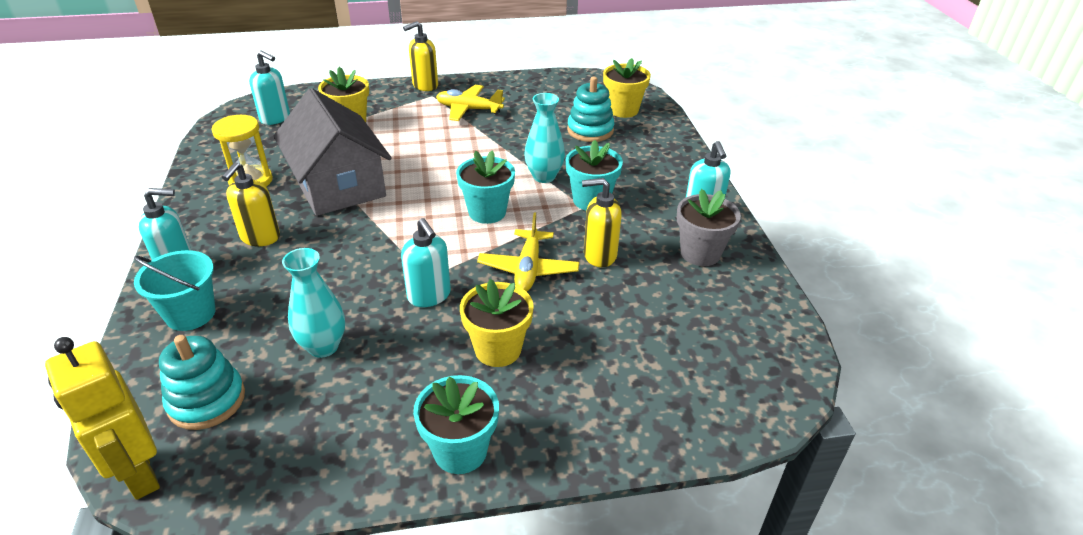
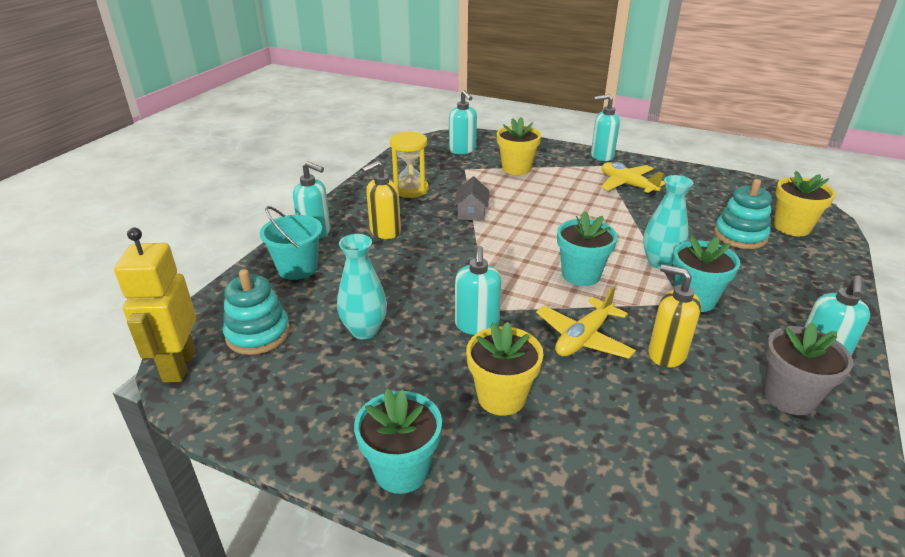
camera: 35 degrees right, 5 degrees down
(338, 185) = (471, 212): grey house -> grey house, size x0.41
(425, 85) = (601, 156): yellow soap dispenser -> turquoise soap dispenser

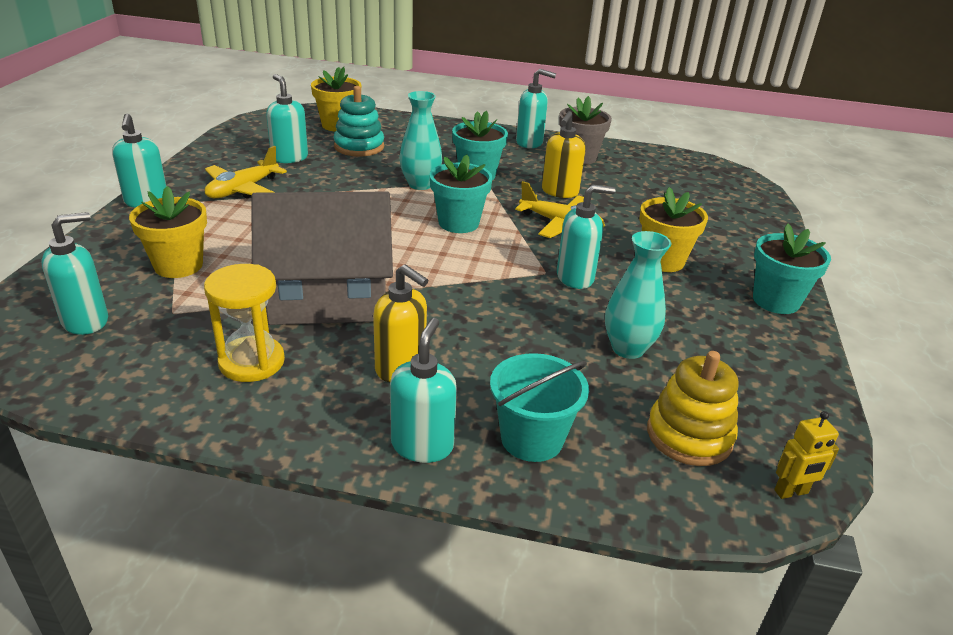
camera: 105 degrees left, 0 degrees up
(178, 365) = (791, 492): yellow robot -> yellow robot, size x0.49
(258, 334) = (689, 435): turquoise stacking toy -> yellow stacking toy
(471, 212) = (328, 296): grey house -> grey house, size x2.44
(697, 202) = (289, 157): none -> turquoise soap dispenser

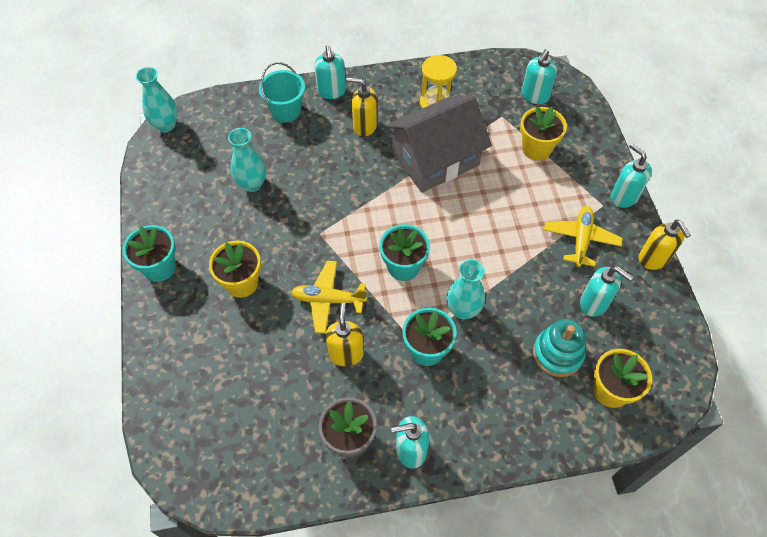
camera: 160 degrees right, 25 degrees up
(192, 162) = (653, 259): none -> yellow soap dispenser
(575, 278) = (298, 236): turquoise soap dispenser -> none
(689, 435) = (213, 138): yellow stacking toy -> none
(791, 492) = (166, 125): yellow robot -> turquoise vase

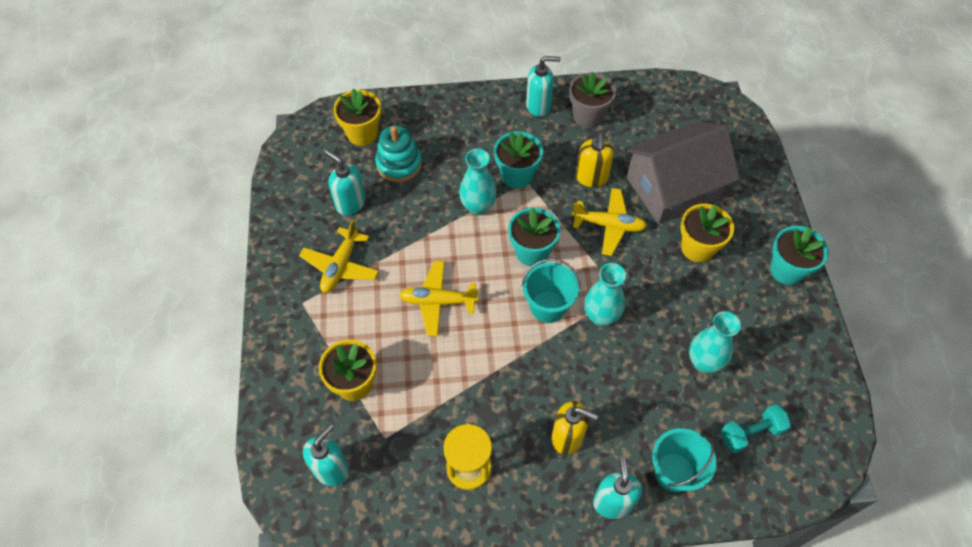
camera: 175 degrees left, 0 degrees up
(166, 125) = (833, 461): turquoise vase -> turquoise vase (601, 316)
(224, 138) = (751, 433): none -> turquoise dumbbell
(385, 218) = (548, 306): none -> turquoise bucket
(435, 159) = (481, 379): grey house -> grey house (673, 188)
(484, 215) = (437, 301): none -> yellow plane
(623, 197) = (275, 311): turquoise soap dispenser -> none
(653, 259) = (274, 240): yellow soap dispenser -> none

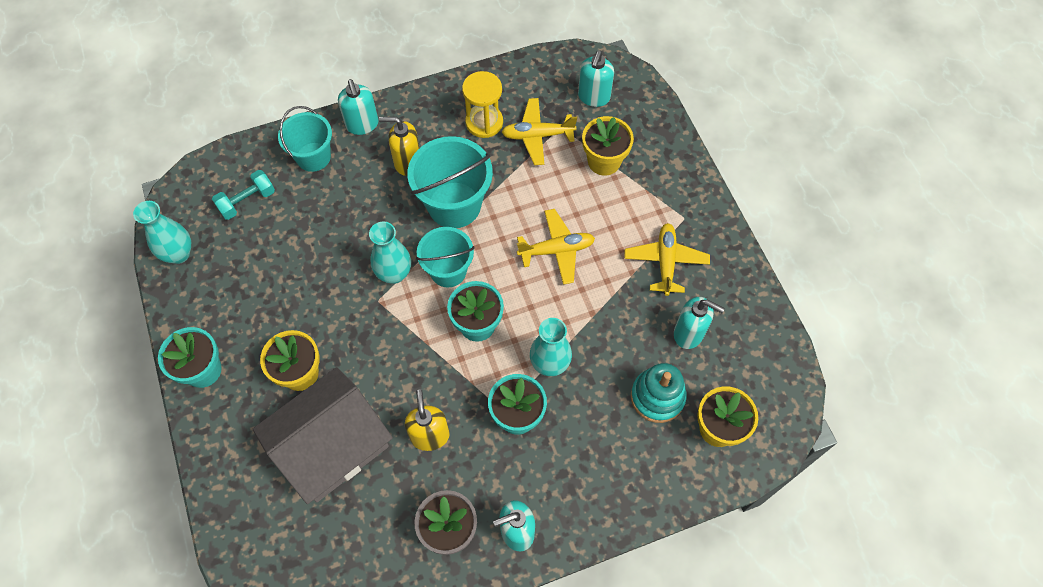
camera: 165 degrees right, 5 degrees up
(526, 373) = (454, 205): none -> turquoise bucket
(609, 225) = (400, 377): yellow plane -> yellow plane (537, 135)
(704, 362) = (290, 253): turquoise vase -> turquoise vase (179, 254)

